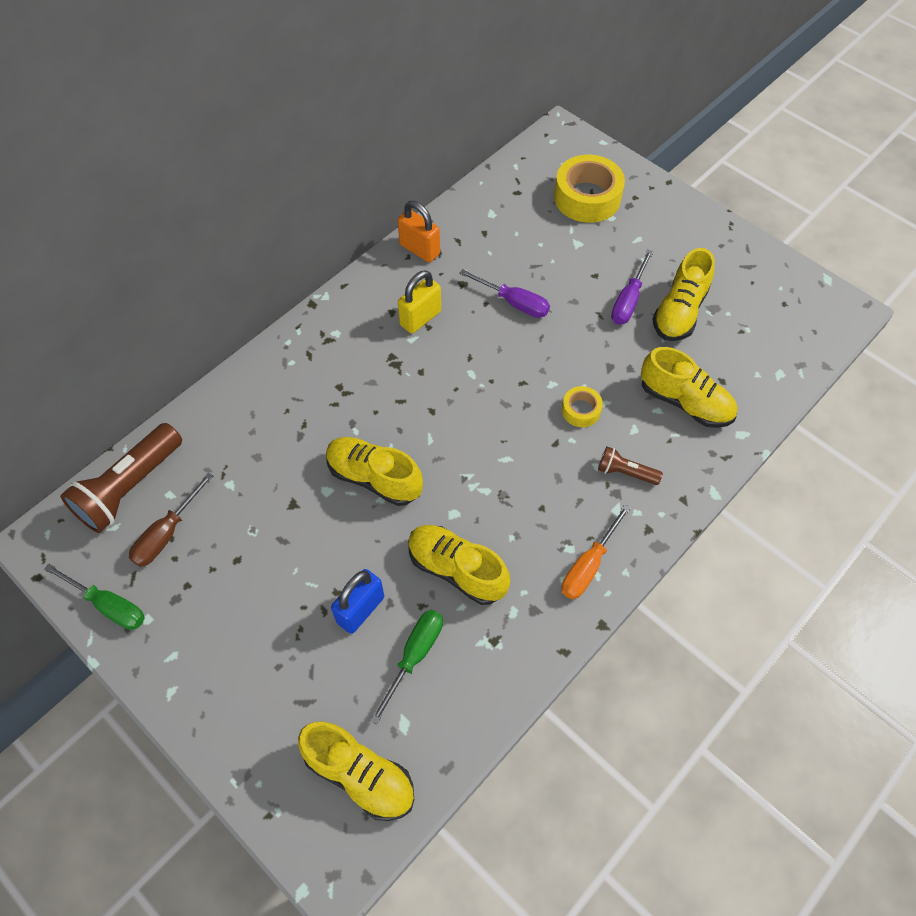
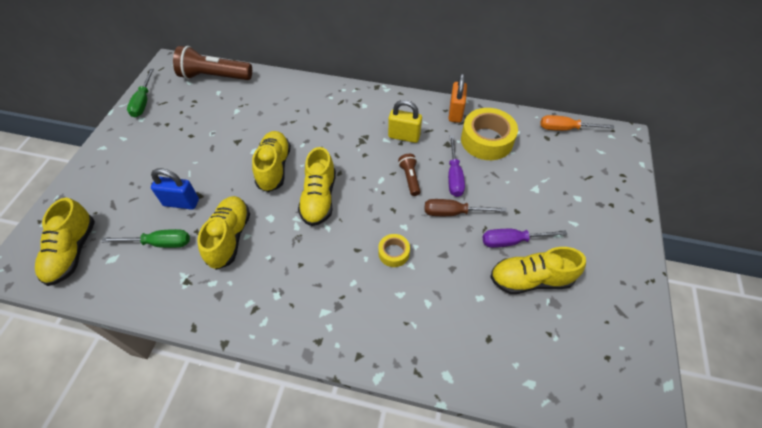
camera: 60 degrees right, 5 degrees down
(167, 534) = (194, 102): brown screwdriver -> brown screwdriver (453, 213)
(587, 197) = (581, 176): yellow tape -> yellow tape (486, 140)
(588, 565) = (268, 313): orange screwdriver -> orange screwdriver (565, 129)
(625, 472) = (359, 304): brown flashlight -> brown flashlight (410, 178)
(685, 402) = (448, 319): yellow shoe -> yellow shoe (319, 198)

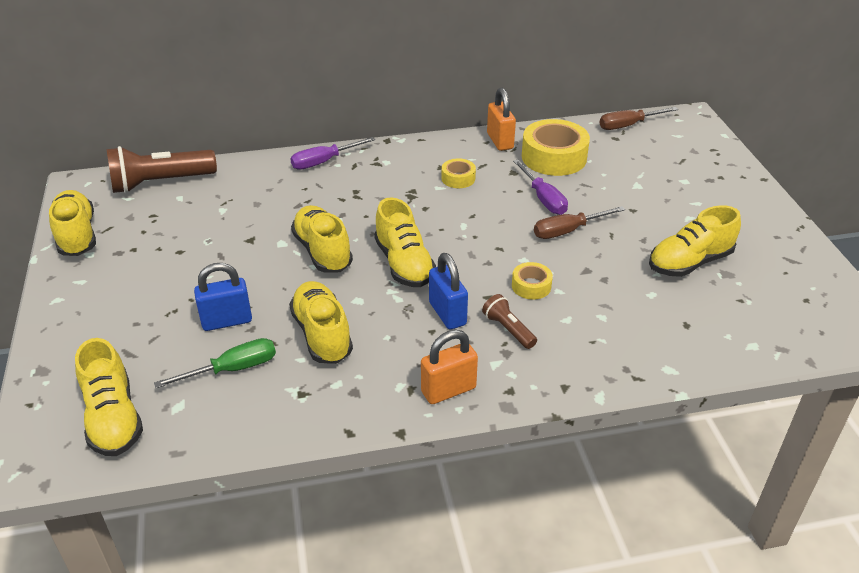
camera: 25 degrees left, 15 degrees down
(143, 102) = (77, 235): green screwdriver -> yellow shoe
(277, 321) = (448, 390): none -> orange padlock
(320, 254) = (447, 313): none -> blue padlock
(404, 136) = (458, 178): yellow padlock -> yellow tape
(410, 178) = (496, 214): brown flashlight -> brown flashlight (508, 329)
(512, 241) = (647, 236): purple screwdriver -> purple screwdriver (324, 162)
(565, 129) = (628, 125): orange screwdriver -> brown screwdriver

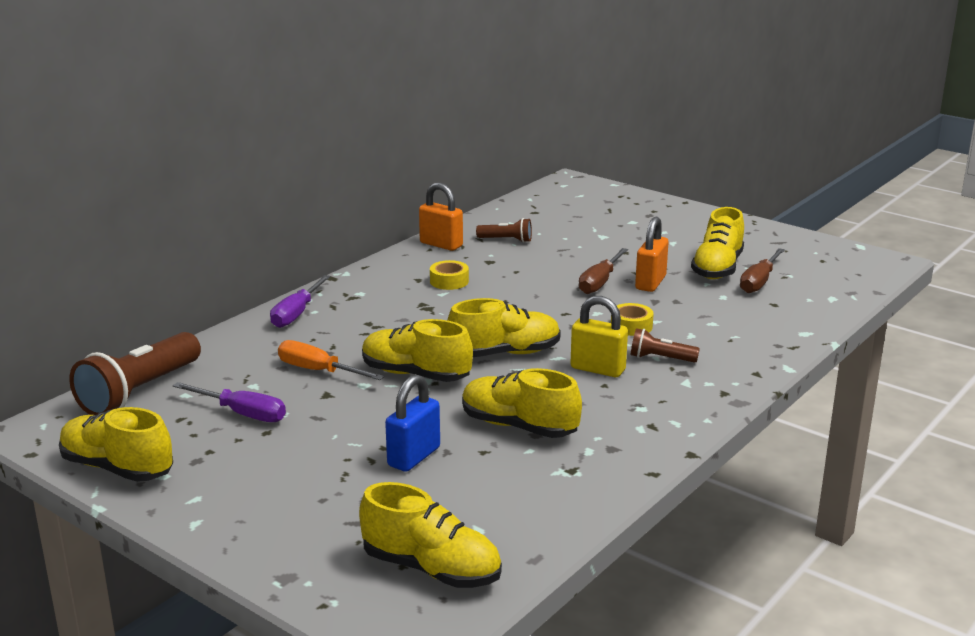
camera: 40 degrees left, 15 degrees down
(233, 369) = (482, 484): green screwdriver -> none
(271, 217) = (318, 371): none -> orange screwdriver
(404, 264) = (505, 353): yellow shoe -> yellow shoe turned 45 degrees counterclockwise
(447, 313) = (598, 369): blue padlock -> yellow padlock
(448, 390) = (681, 413): orange padlock -> orange padlock (650, 283)
(543, 199) = (545, 269): purple screwdriver -> purple screwdriver (242, 414)
(554, 157) = (506, 240): yellow tape -> brown flashlight
(628, 125) = (531, 200): brown screwdriver -> brown screwdriver (759, 282)

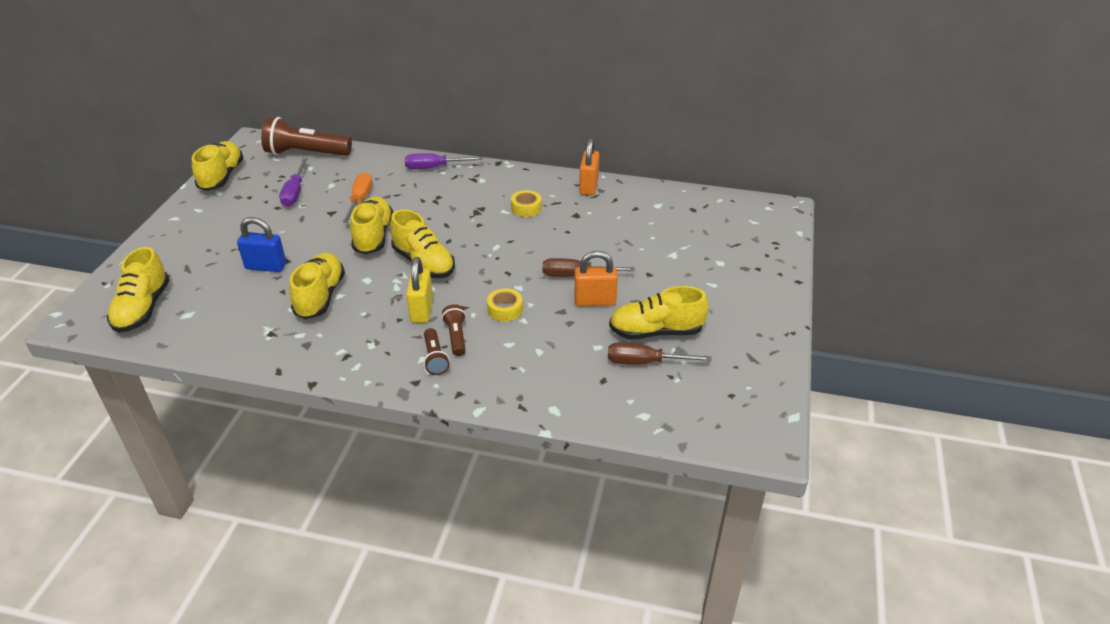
camera: 65 degrees right, 15 degrees up
(506, 240) = (622, 211): brown flashlight -> brown flashlight (435, 358)

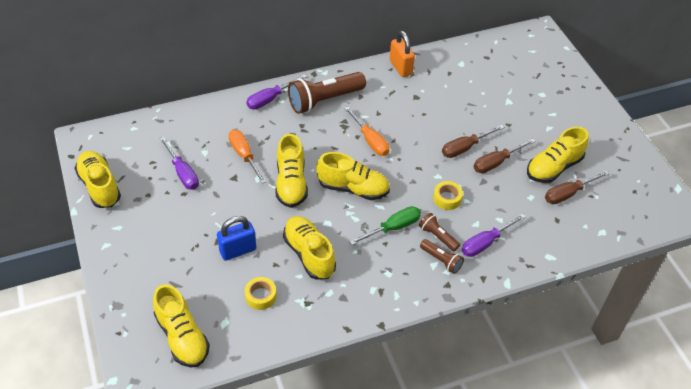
camera: 35 degrees left, 10 degrees up
(306, 153) = (148, 131): brown flashlight -> brown flashlight (324, 100)
(373, 236) = (291, 183): yellow shoe -> yellow shoe turned 150 degrees counterclockwise
(422, 310) = (393, 228): yellow padlock -> green screwdriver
(487, 232) = (370, 140): none -> orange screwdriver
(498, 365) = (485, 243): none -> purple screwdriver
(526, 208) = (376, 106): yellow tape -> yellow tape (261, 296)
(595, 301) = (496, 163): orange padlock -> brown screwdriver

